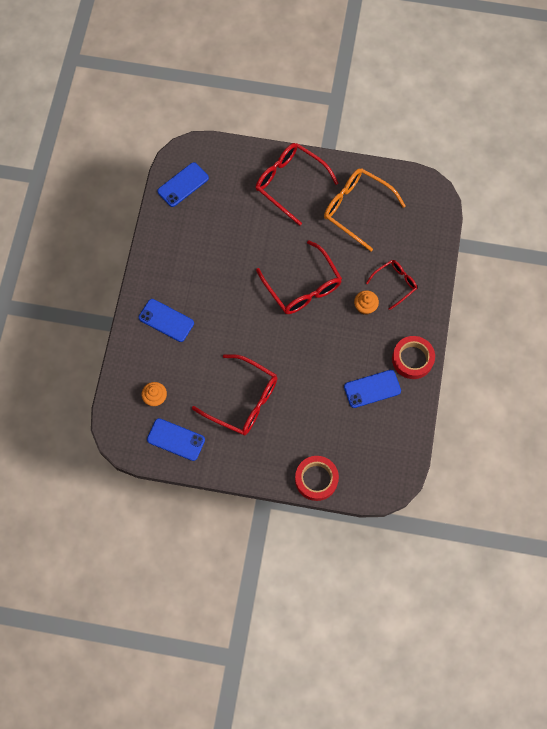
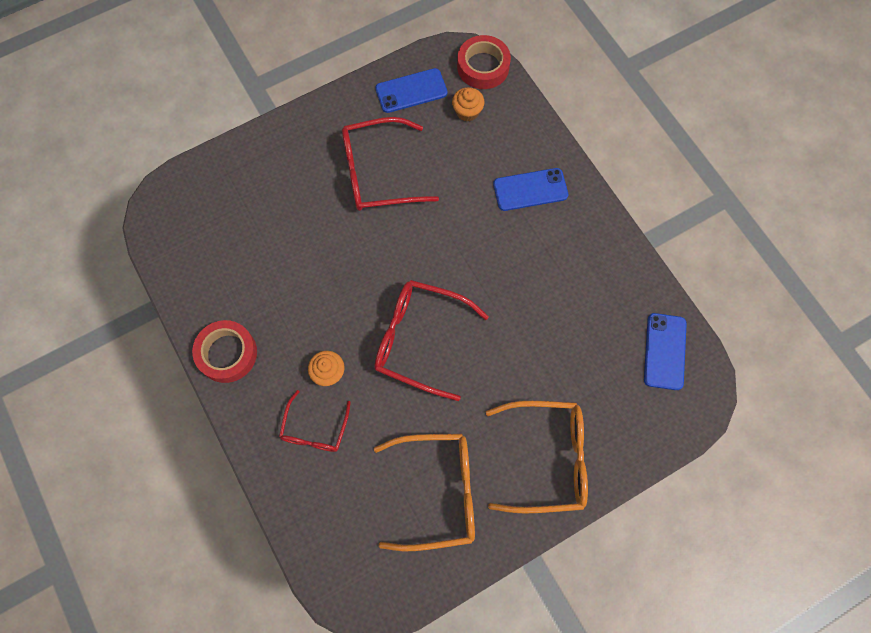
camera: 140 degrees right, 0 degrees up
(290, 183) = (547, 458): red glasses -> orange glasses
(316, 479) = (240, 155): red tape -> red tape (483, 67)
(372, 389) = (249, 286): blue phone -> none

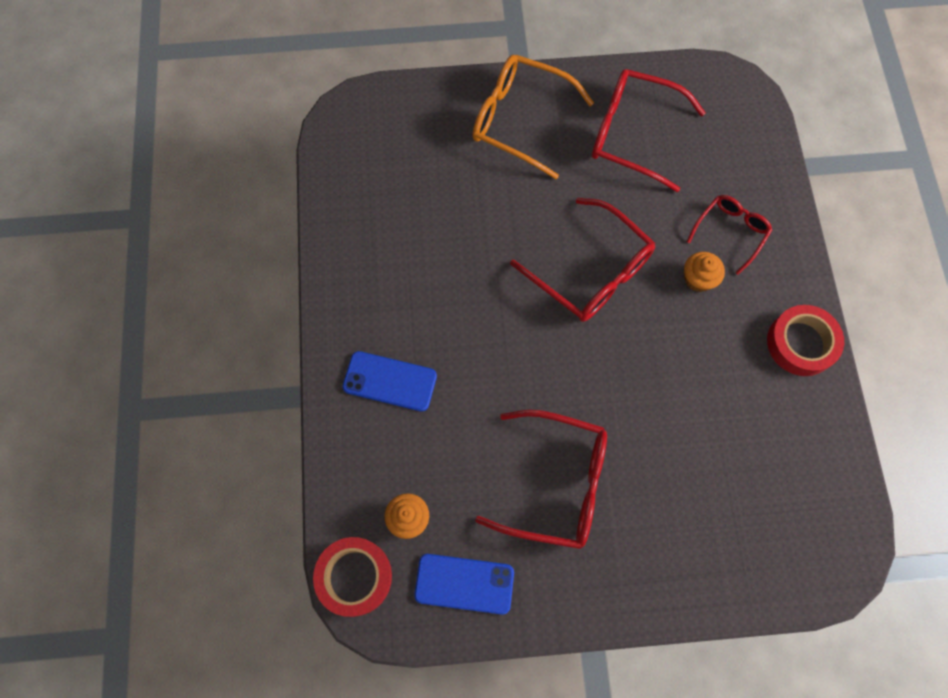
camera: 155 degrees left, 0 degrees up
(437, 492) = (633, 134): orange glasses -> red glasses
(664, 351) = (356, 160): blue phone -> none

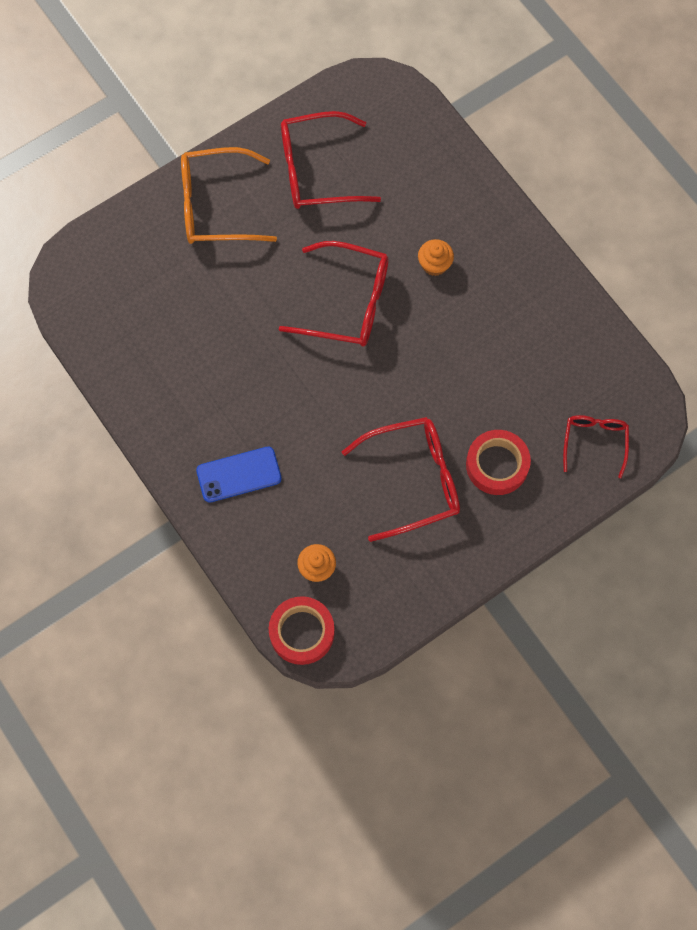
camera: 30 degrees left, 0 degrees up
(464, 584) = (387, 590): blue phone -> none
(730, 232) = (439, 213): red glasses -> red glasses (594, 442)
(801, 343) = (539, 274): red tape -> red tape (497, 465)

